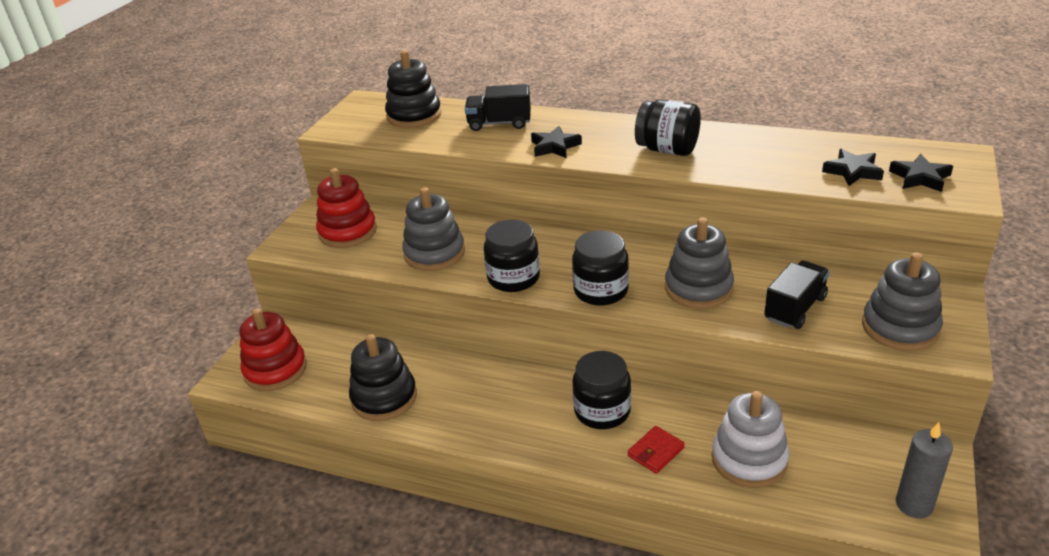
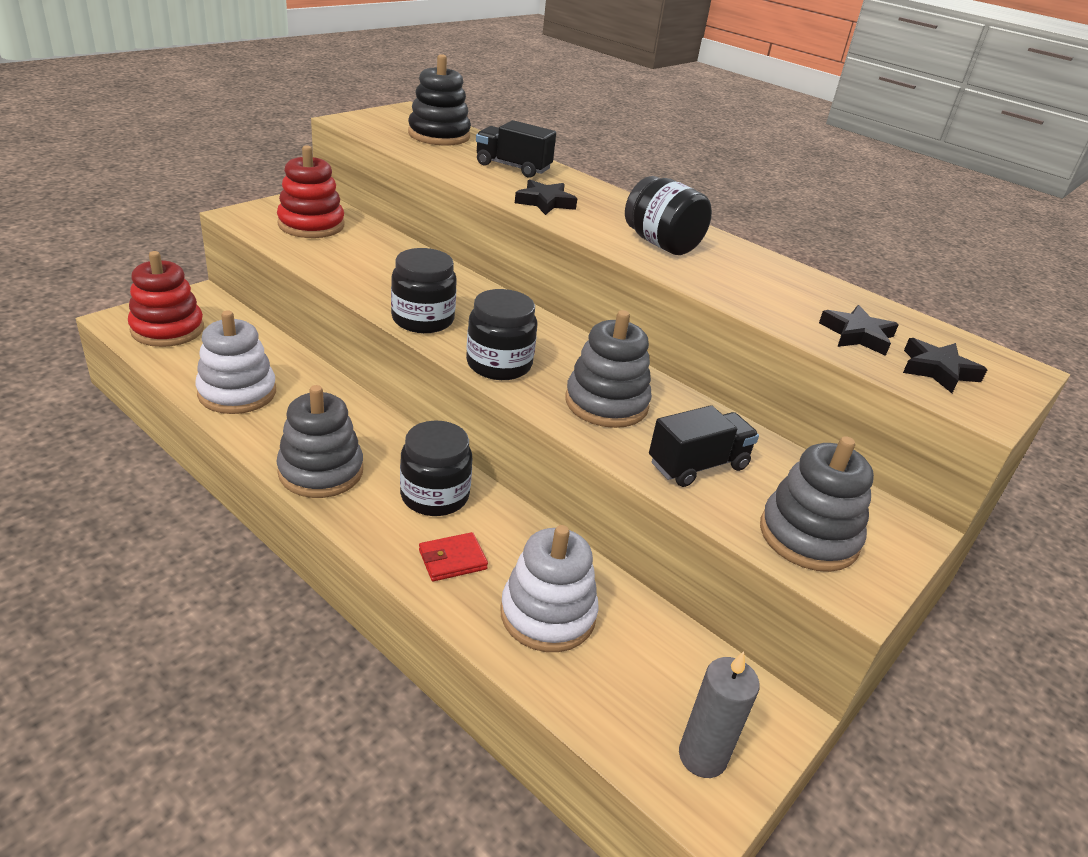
camera: 15 degrees right, 0 degrees up
(384, 398) = (237, 393): black stacking toy -> white stacking toy
(434, 253) = (370, 271): grey stacking toy -> grey stacking toy (321, 471)

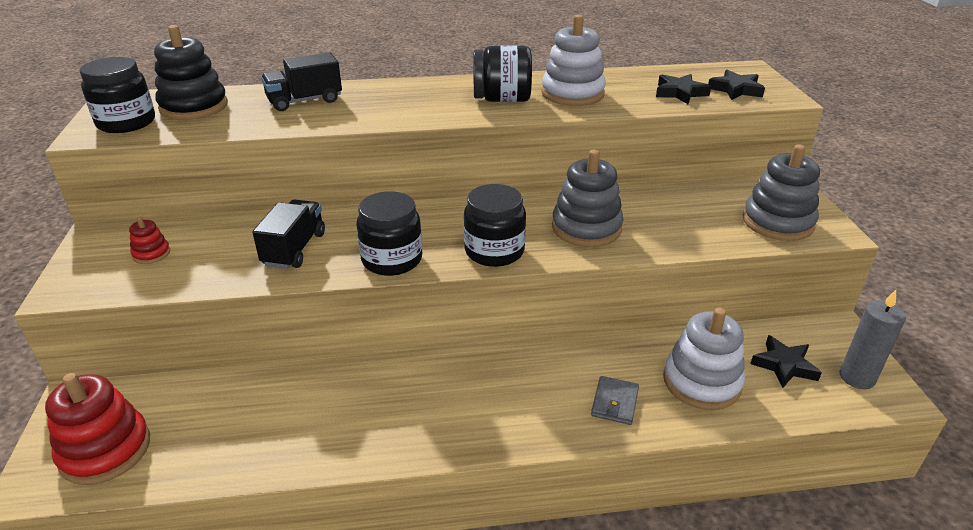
camera: 45 degrees left, 0 degrees up
(237, 393) = (278, 439): white stacking toy -> white stacking toy (572, 94)
(311, 225) = (151, 254): red stacking toy -> red stacking toy, size x0.48
(321, 471) = (448, 431): grey stacking toy -> none
(434, 495) = (535, 378): black jar -> black jar (126, 123)
(452, 560) = (614, 403): red wallet -> grey wallet
(545, 202) = (384, 113): black star -> black star (784, 365)
(698, 465) = (683, 226): black truck -> black truck (294, 249)

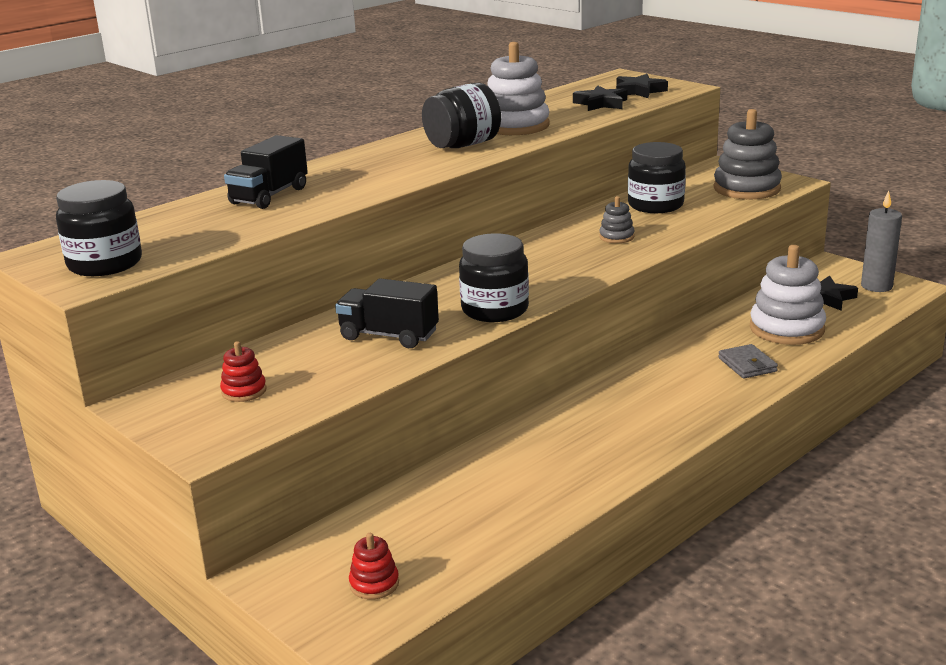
camera: 35 degrees left, 10 degrees down
(105, 450) = (374, 584): red stacking toy -> red stacking toy, size x0.48
(194, 107) = (152, 232): black stacking toy -> none
(294, 249) = (389, 335): black truck -> black truck turned 45 degrees counterclockwise
(494, 251) = (571, 275): black jar -> black jar (655, 205)
(586, 228) = (616, 237): grey stacking toy -> grey stacking toy, size x0.48

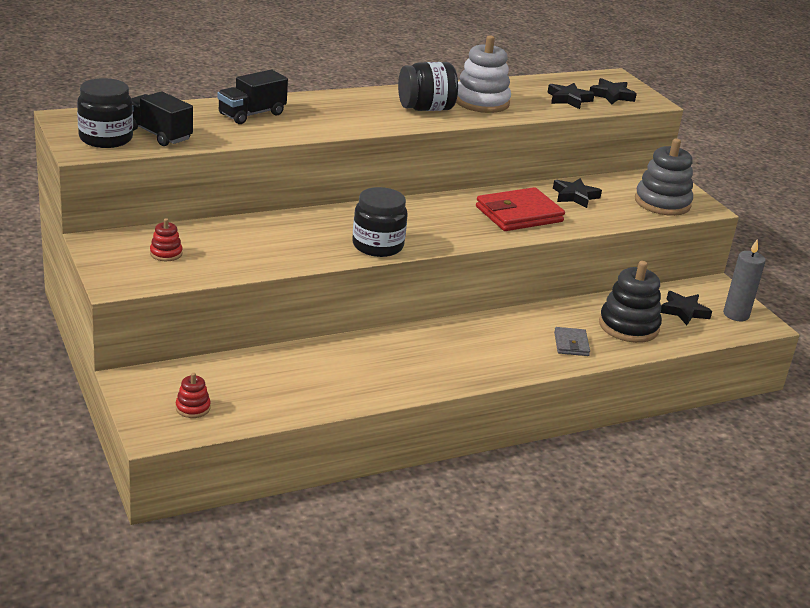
camera: 15 degrees right, 5 degrees up
(389, 335) = (289, 243): black truck -> black truck (159, 134)
(616, 237) = (519, 214): grey stacking toy -> red wallet
(655, 205) = (575, 196): black jar -> black star
(786, 329) = (628, 326): white stacking toy -> black stacking toy

